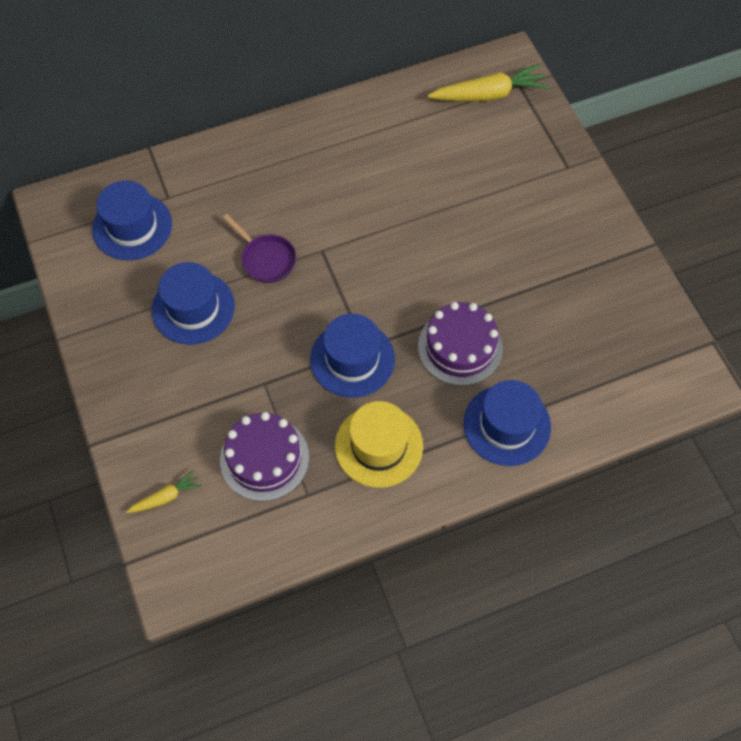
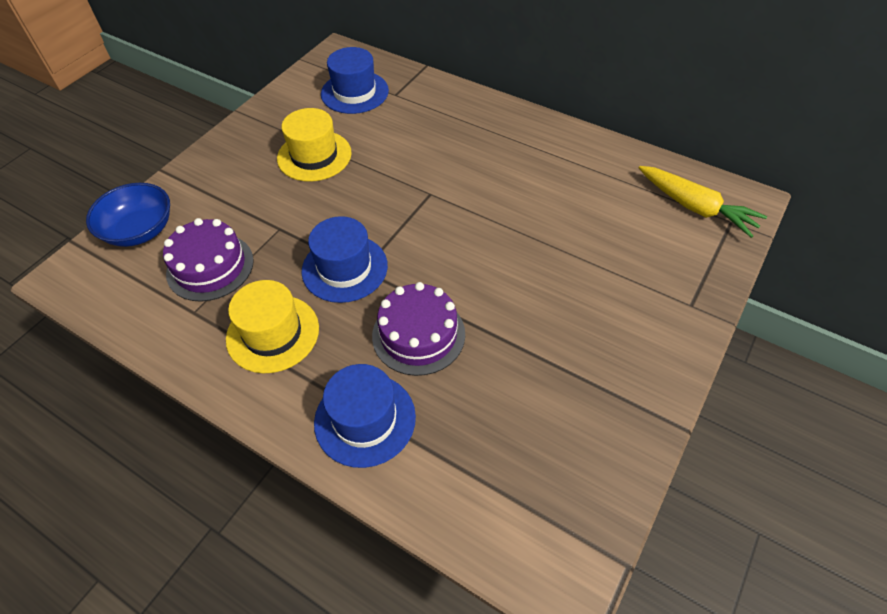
camera: 55 degrees right, 10 degrees down
(166, 497) = (140, 230): yellow carrot -> blue bowl
(193, 308) = (314, 156): blue hat -> yellow hat
(266, 259) = (392, 169): purple pan -> none

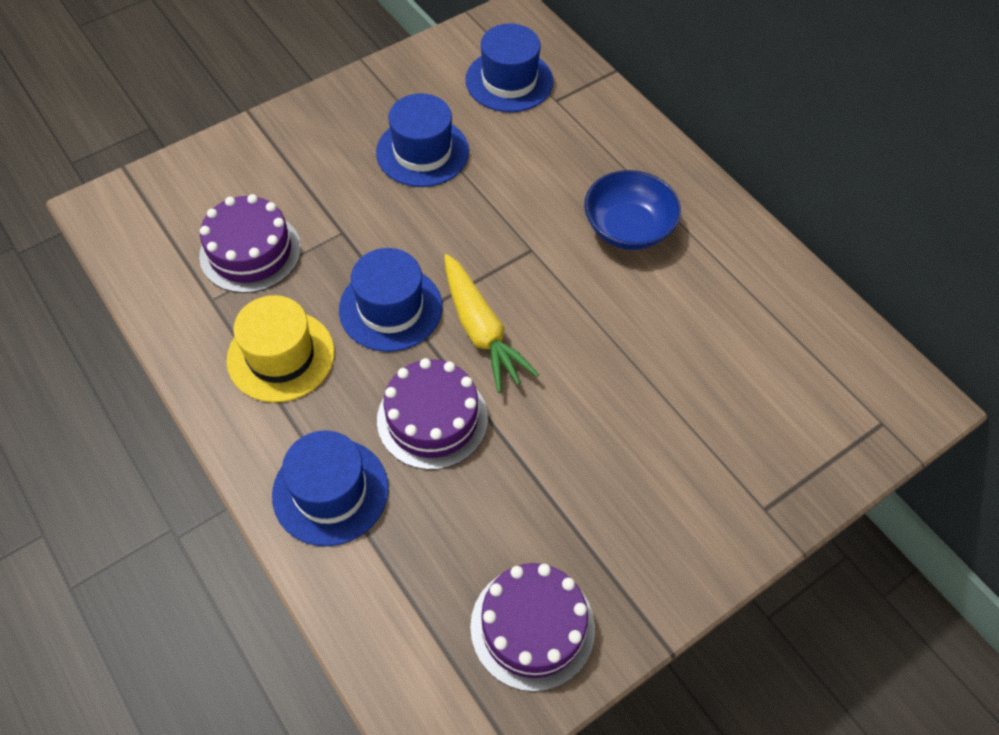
camera: 20 degrees right, 5 degrees up
(140, 230) = (196, 180): blue bowl -> blue bowl (628, 228)
(314, 156) = (422, 152): yellow hat -> blue hat
(578, 456) = (532, 627): none -> purple cake
(695, 207) = (847, 387): yellow carrot -> yellow carrot (481, 330)

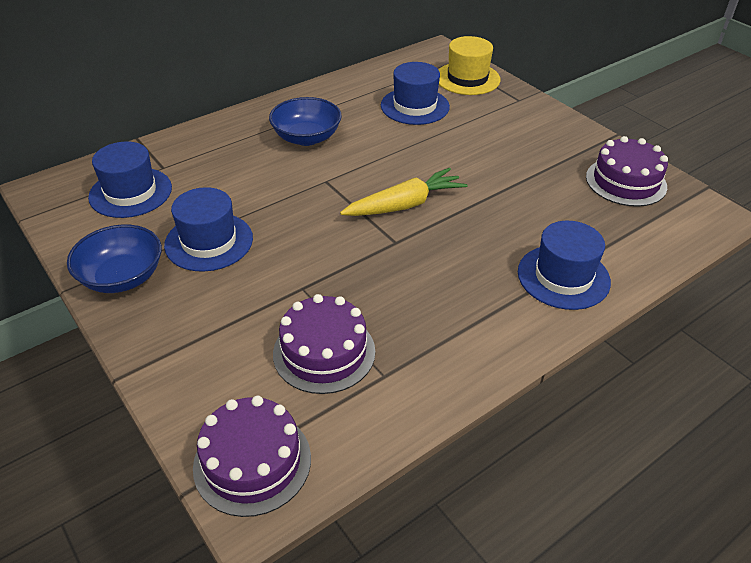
camera: 90 degrees left, 15 degrees down
(281, 356) = (443, 317): yellow hat -> yellow hat (467, 78)
(374, 95) = (122, 277): none -> blue bowl
(390, 308) = (387, 253): blue hat -> blue hat (415, 106)
(432, 419) = (488, 227): purple cake -> purple cake (252, 462)

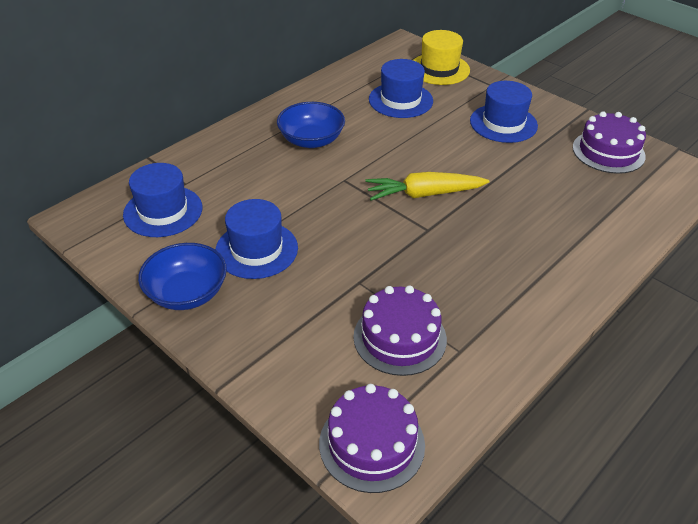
camera: 10 degrees left, 0 degrees up
(405, 205) = (424, 194): yellow carrot -> yellow carrot turned 150 degrees counterclockwise
(563, 277) = (583, 243): blue hat -> blue hat (503, 123)

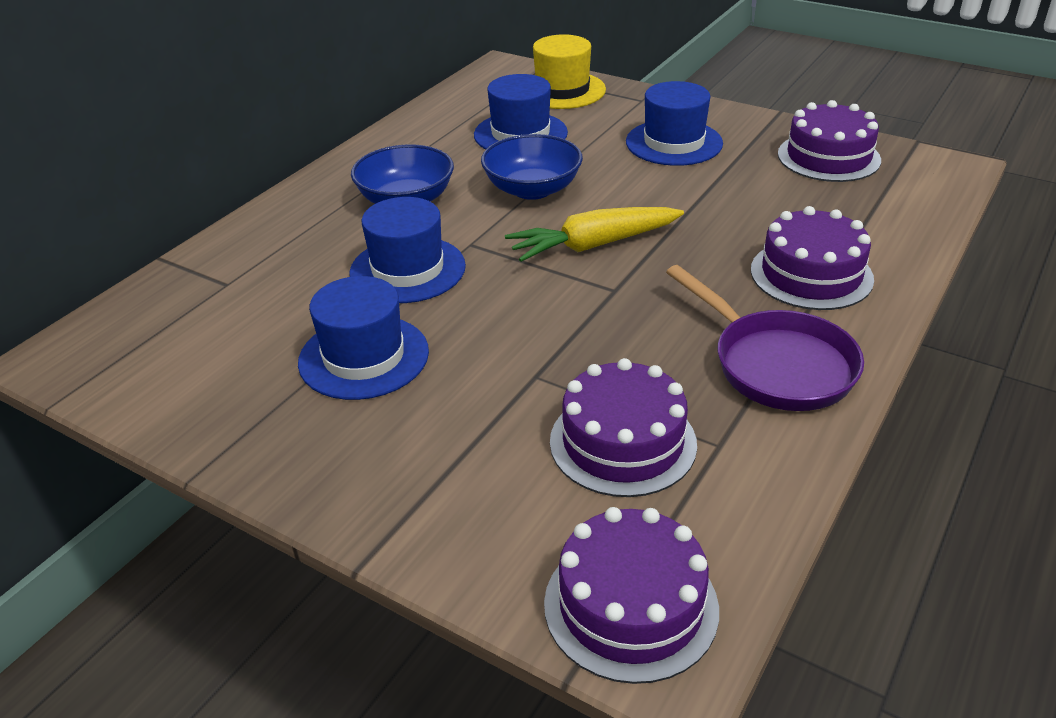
camera: 10 degrees left, 5 degrees down
(163, 211) = (200, 327): blue hat -> blue hat (407, 269)
(187, 293) = (268, 436): blue bowl -> blue bowl (532, 189)
(516, 302) = (776, 364): none -> purple pan
(563, 241) = (811, 274): none -> purple cake

